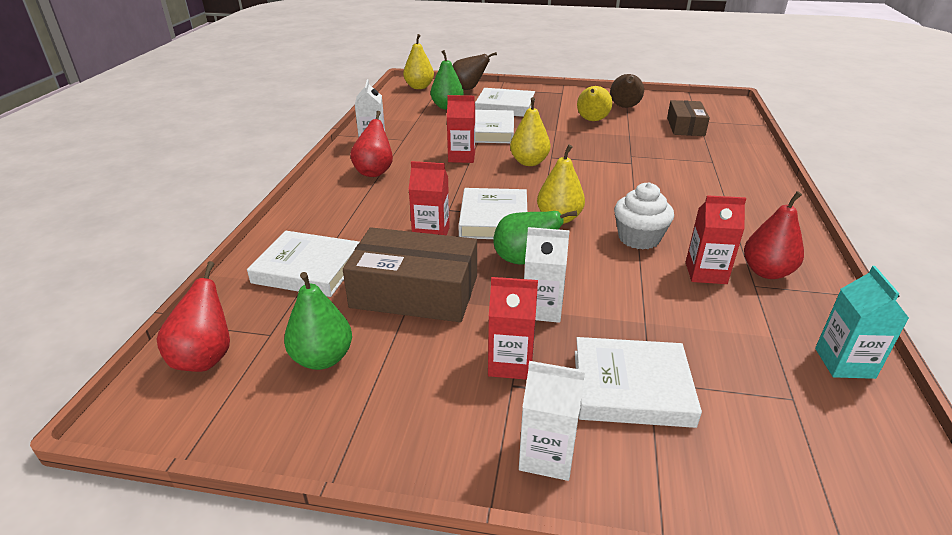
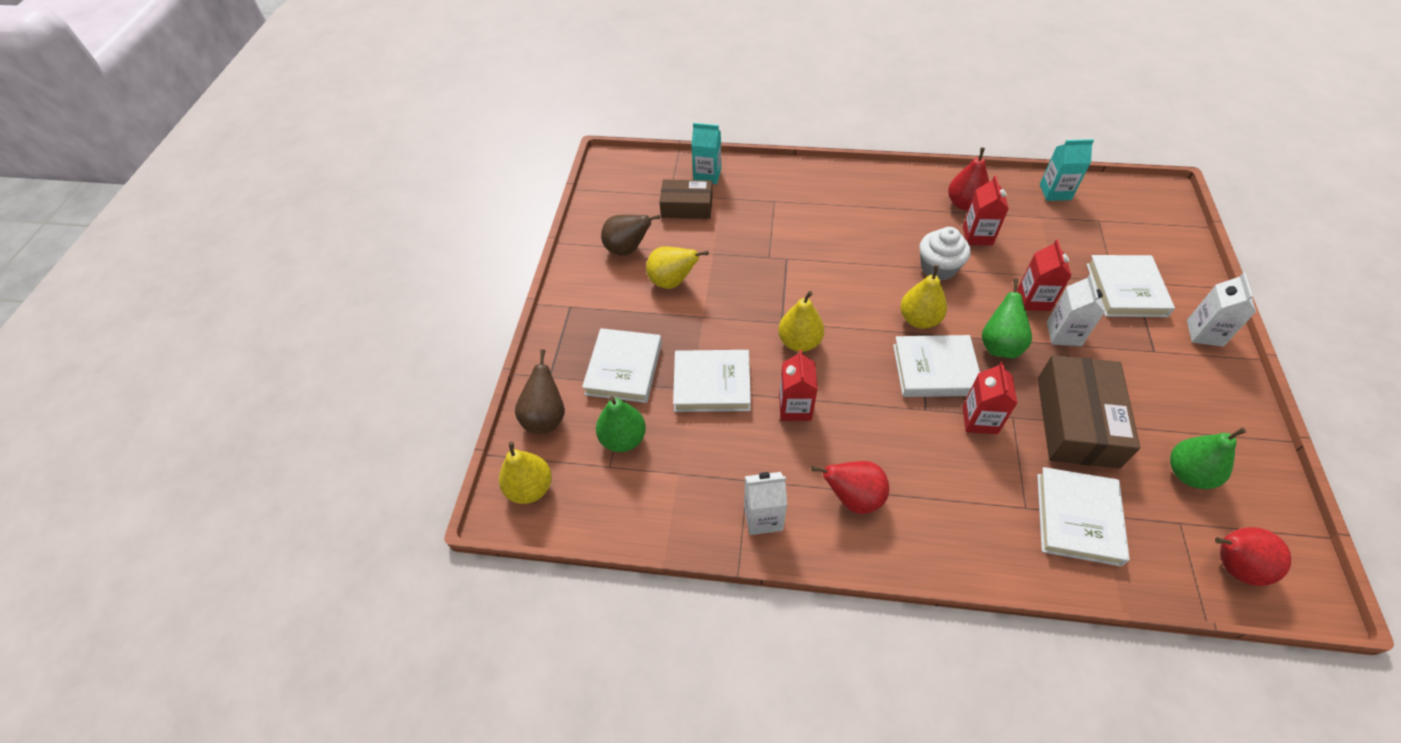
camera: 90 degrees left, 20 degrees up
(510, 363) = (1134, 352): red carton -> red carton (1033, 300)
(735, 135) = (707, 175): none -> turquoise carton

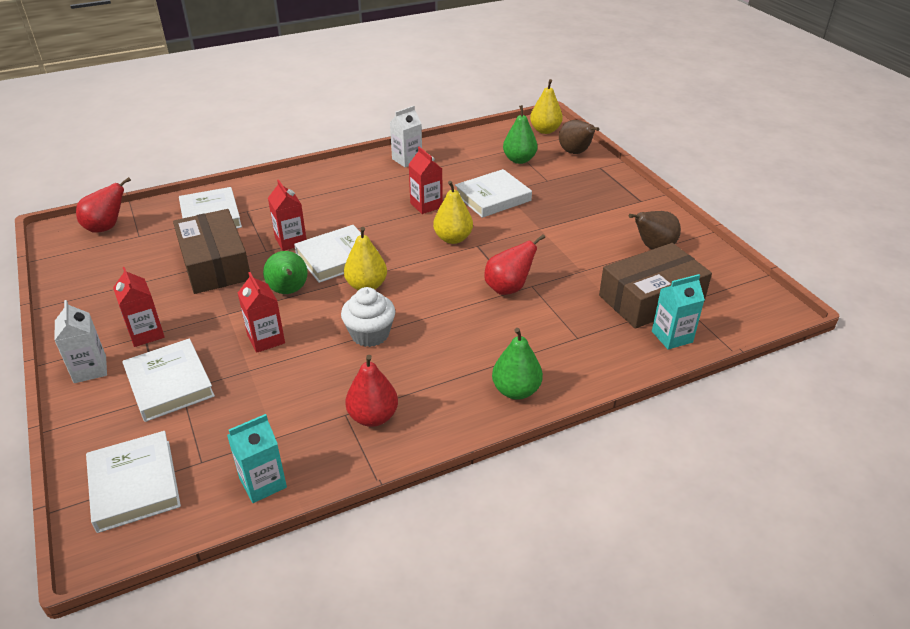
camera: 145 degrees right, 15 degrees down
(624, 369) = (559, 185): white book -> white book (134, 485)
(672, 282) = (589, 240): yellow pear -> none
(687, 207) = (651, 298): brown box -> brown box, size x1.57
(853, 497) = (359, 182): red pear -> red pear (508, 288)
(977, 236) = (343, 383): red carton -> red carton (146, 334)
(1063, 334) = (232, 320): white carton -> none
(1188, 473) = (128, 262): green pear -> green pear (516, 390)

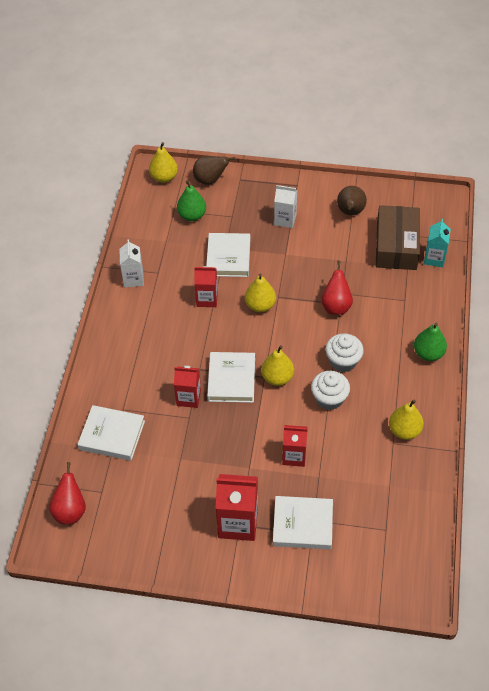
camera: 55 degrees left, 15 degrees up
(90, 369) = (255, 567): white carton -> white carton (285, 219)
(134, 485) = (383, 569): white book -> none
(146, 334) = (238, 523): red carton -> red carton, size x1.57
(215, 264) = (182, 454): brown box -> none
(263, 483) = (422, 505): turquoise carton -> none
(289, 291) = (250, 423): green pear -> none
(373, 417) = (404, 430): red pear -> yellow pear
(434, 324) = (343, 361): none -> white cupcake

